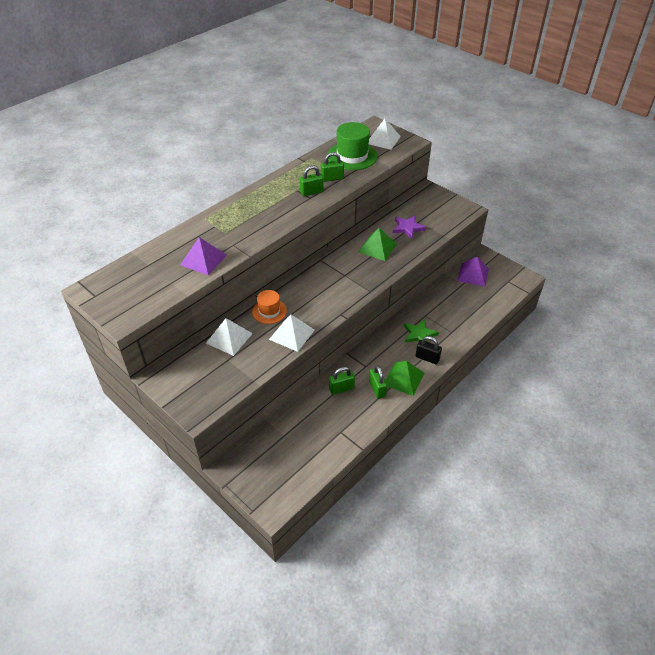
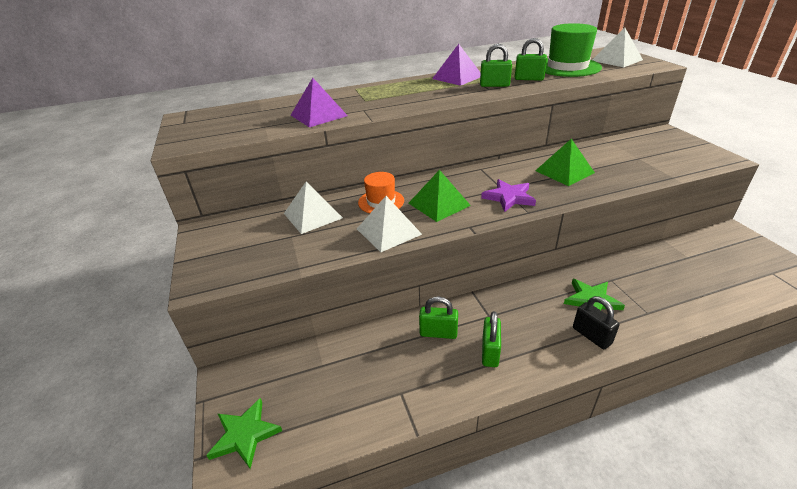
camera: 30 degrees right, 10 degrees down
(268, 490) = (245, 434): none -> green star
(404, 378) = (539, 352): green pyramid -> green pyramid (439, 204)
(407, 228) = (619, 161): purple star -> purple star (509, 197)
(473, 274) = (709, 250): purple pyramid -> purple pyramid (457, 77)

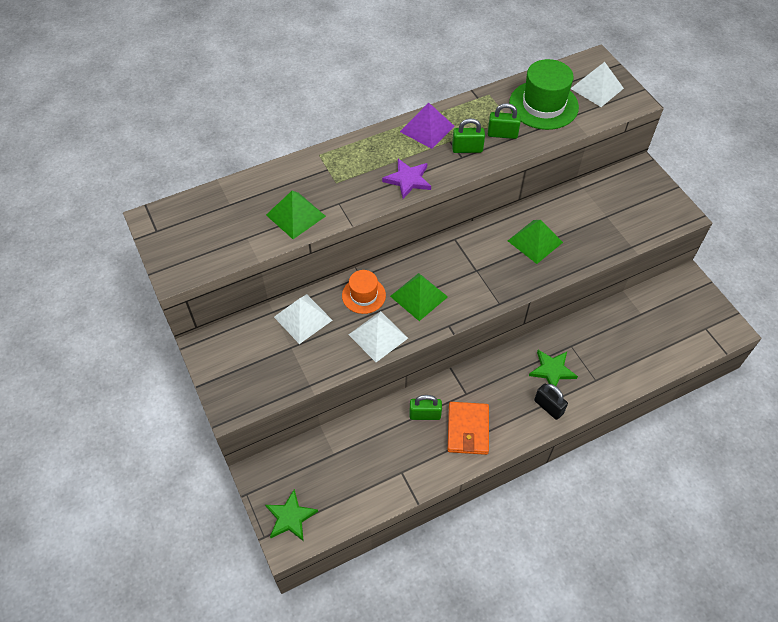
camera: 10 degrees left, 20 degrees up
(318, 115) = (295, 215): purple pyramid -> green pyramid
(490, 352) = (468, 429): green padlock -> orange wallet
(509, 197) = (482, 283): purple star -> purple star (408, 180)

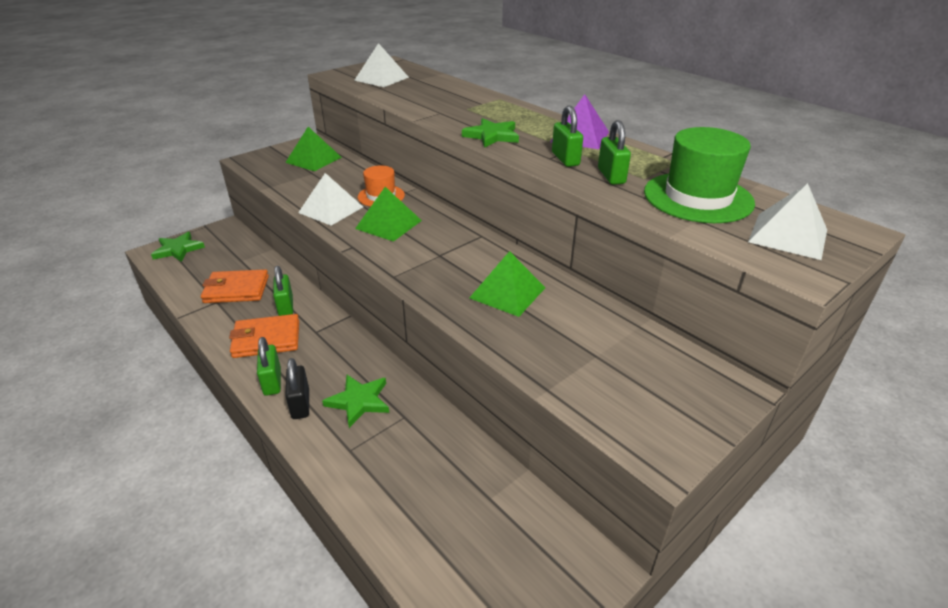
camera: 75 degrees right, 20 degrees down
(295, 215) = (415, 100): green pyramid -> green pyramid (313, 159)
(303, 318) = (346, 173): white pyramid -> white pyramid (381, 79)
(386, 456) = (236, 289): none -> orange wallet
(408, 180) = (492, 136): purple star -> green star
(521, 425) = (272, 381): none -> green padlock
(548, 407) = (300, 404): black padlock -> black padlock turned 45 degrees counterclockwise

